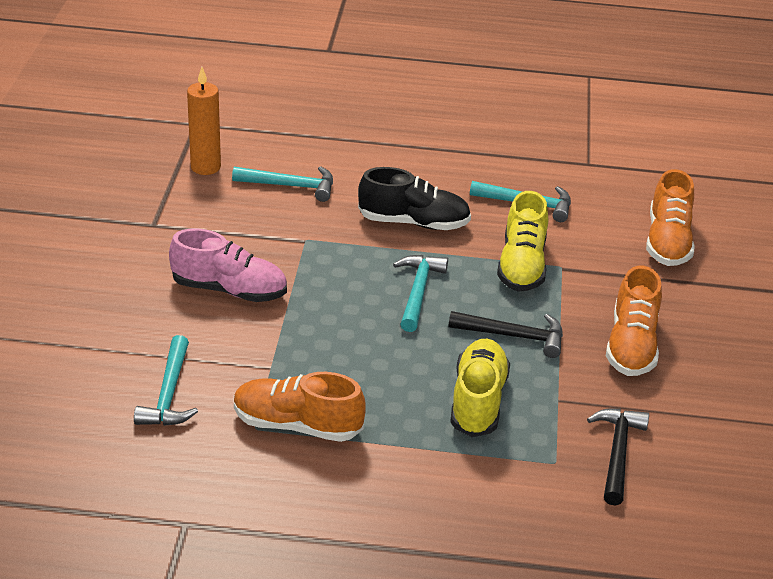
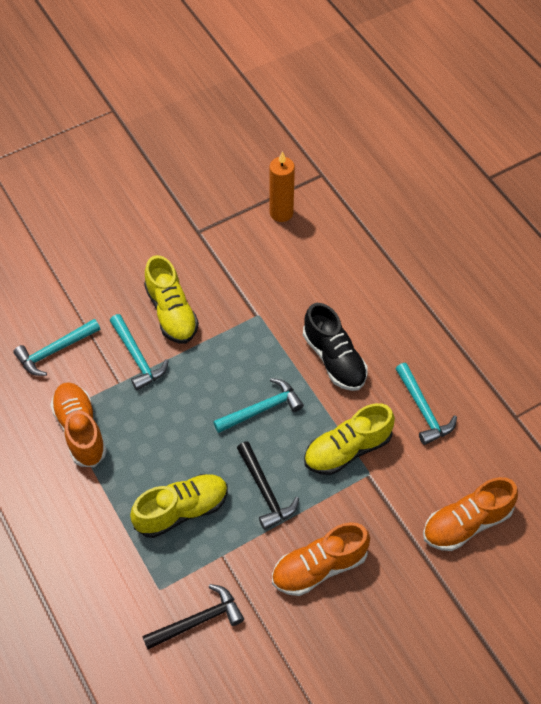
camera: 55 degrees right, 20 degrees up
(229, 290) = (171, 312): pink shoe -> yellow shoe
(290, 186) = (306, 268): turquoise hammer -> turquoise hammer (137, 357)

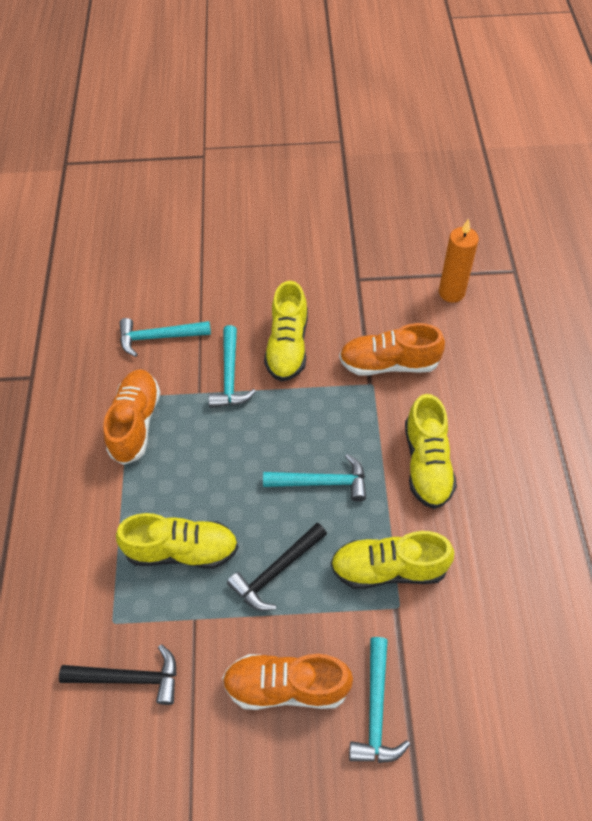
camera: 30 degrees right, 0 degrees up
(265, 491) = (277, 571): black hammer -> black hammer turned 45 degrees clockwise
(334, 359) = (427, 464): black shoe -> yellow shoe
(423, 409) = (497, 564): turquoise hammer -> turquoise hammer (376, 709)
(466, 523) = (481, 722): orange shoe -> orange shoe (389, 363)

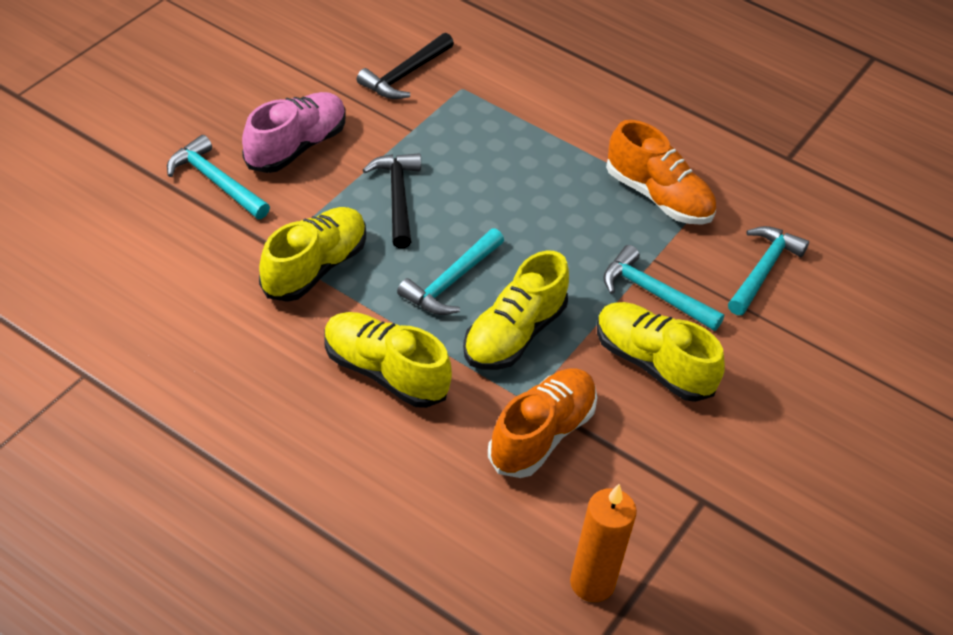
camera: 120 degrees right, 10 degrees down
(182, 550) = (483, 155): yellow shoe -> yellow shoe (513, 334)
(286, 686) = (296, 147): orange shoe -> pink shoe

